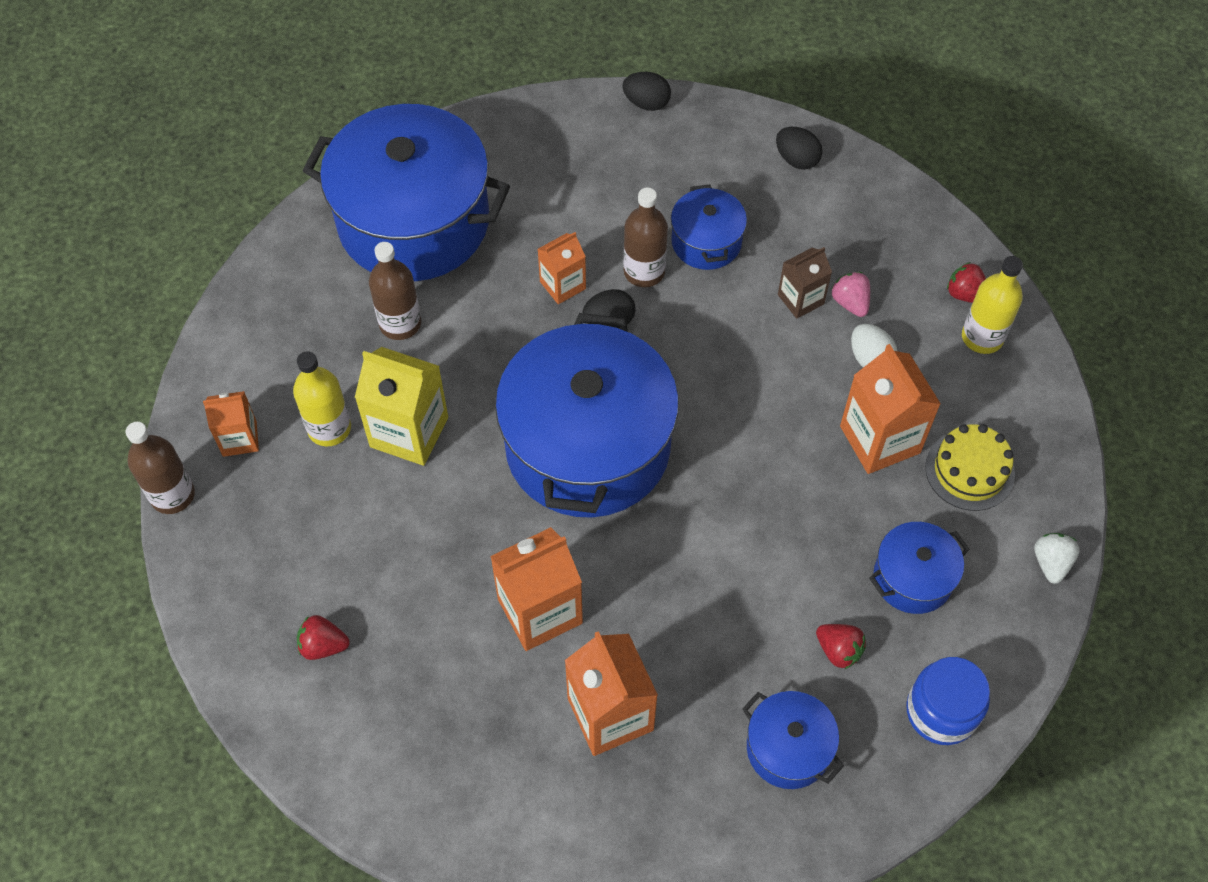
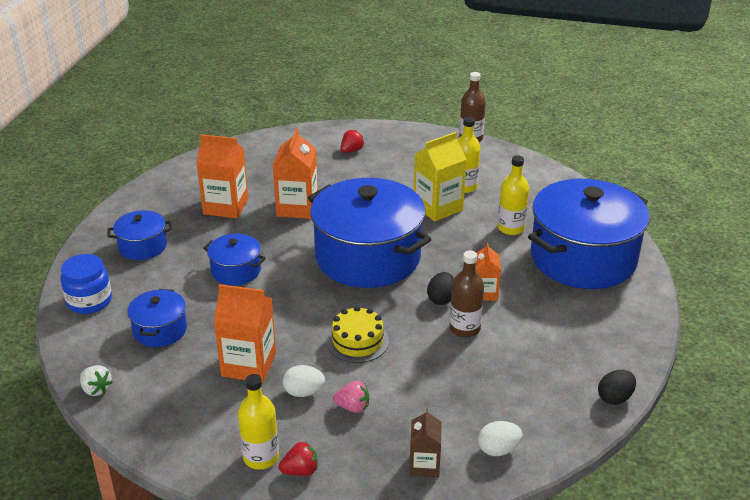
camera: 125 degrees right, 25 degrees down
(239, 438) = (484, 162): orange carton -> none
(400, 323) = (511, 228): brown bottle -> yellow bottle
(706, 242) = (463, 366): blue pot -> blue pot (236, 271)
(796, 159) = (498, 449): black egg -> white egg
(800, 299) = (378, 385): brown carton -> brown carton (424, 465)
(838, 650) = (161, 284): red strawberry -> none
(969, 470) = (186, 391): yellow cake -> yellow cake (357, 341)

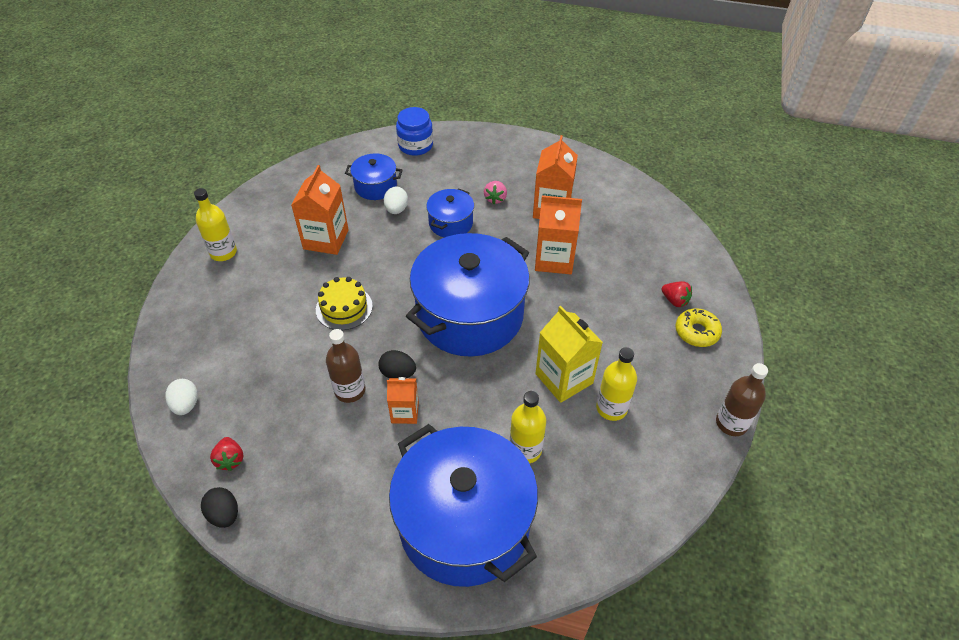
camera: 90 degrees right, 15 degrees up
(96, 389) = (314, 163): white strawberry -> none
(142, 246) = (487, 164): blue pot -> none
(300, 470) = (203, 275): red strawberry -> red strawberry (230, 459)
(304, 392) = (286, 274): white egg -> white egg (396, 209)
(353, 407) = (262, 305): pink strawberry -> pink strawberry (495, 199)
(385, 144) = (696, 332): none -> yellow donut
(424, 465) = (185, 351): brown carton -> none

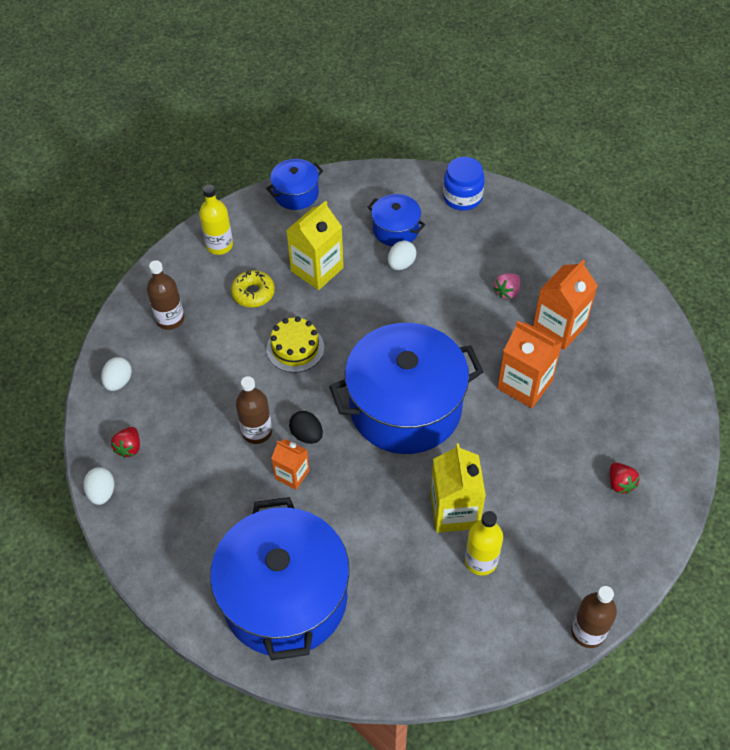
camera: 30 degrees right, 5 degrees up
(209, 330) = (170, 319): none -> brown bottle
(224, 514) = (102, 493): black egg -> white egg
(326, 239) = (317, 269): orange carton -> yellow carton
(451, 223) = (445, 301): blue pot -> blue pot (296, 194)
(525, 450) = (376, 560): yellow bottle -> none
(696, 332) = (619, 526): yellow donut -> yellow donut (253, 293)

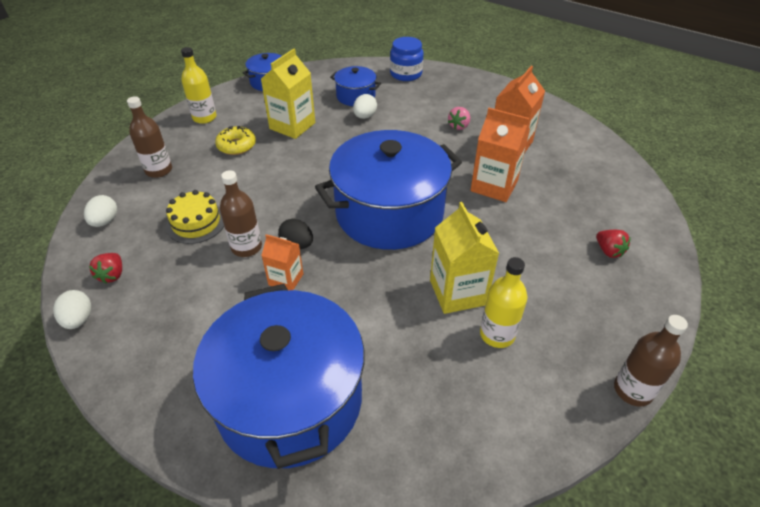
camera: 10 degrees left, 10 degrees down
(295, 348) = (278, 180): yellow cake -> yellow cake (196, 223)

